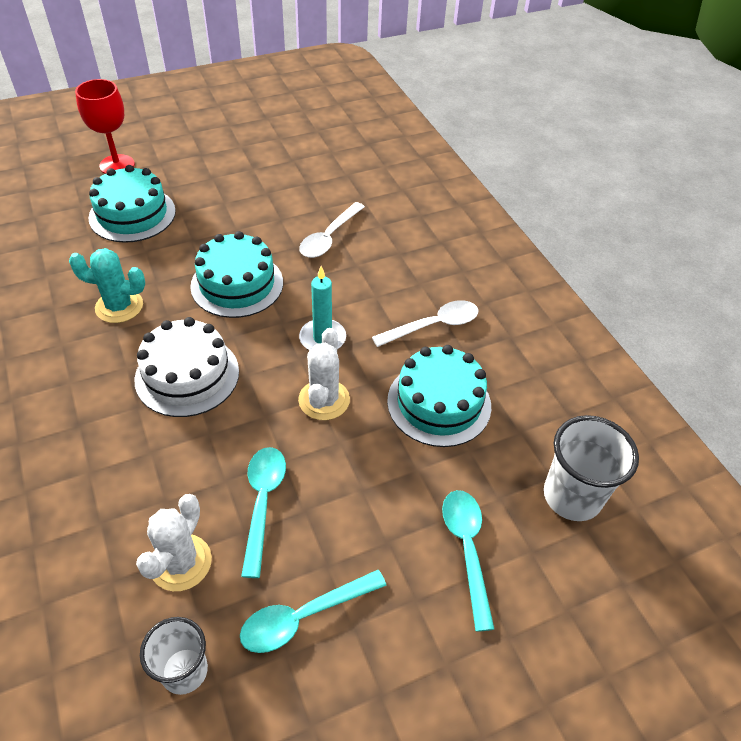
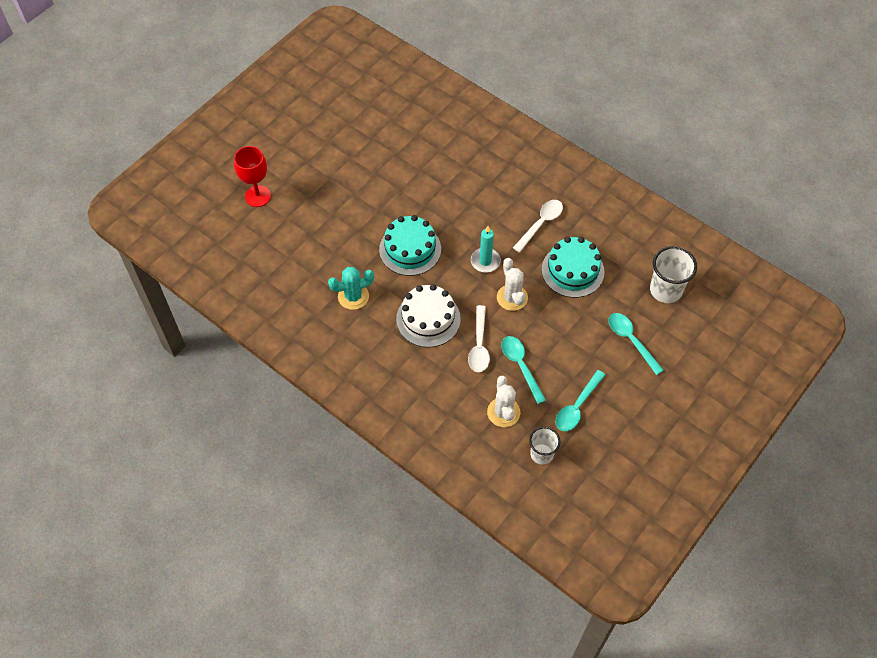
camera: 25 degrees left, 10 degrees up
(132, 214) = (303, 230): turquoise cake -> none
(329, 237) = (440, 190): white spoon -> white spoon (479, 345)

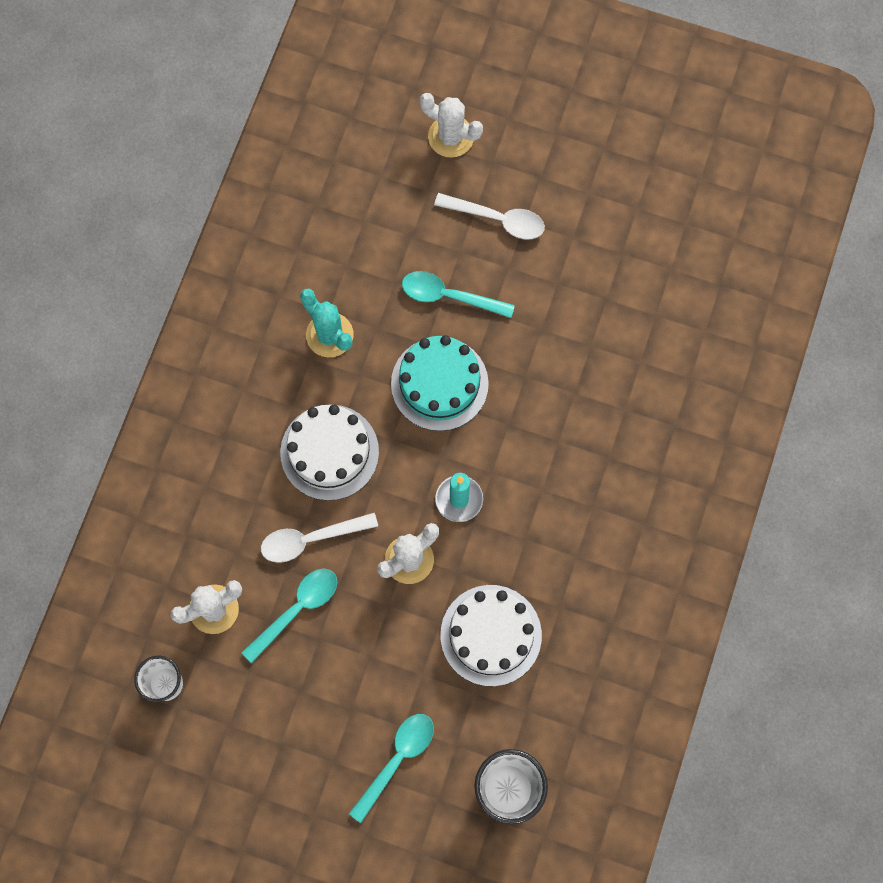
camera: 70 degrees right, 15 degrees up
(258, 196) = (451, 137): red goblet -> white cactus
(540, 224) = (559, 560): white spoon -> white spoon (497, 219)
(572, 270) = (491, 635): turquoise cake -> white cake
(577, 406) = (258, 711): turquoise spoon -> turquoise spoon (449, 296)

